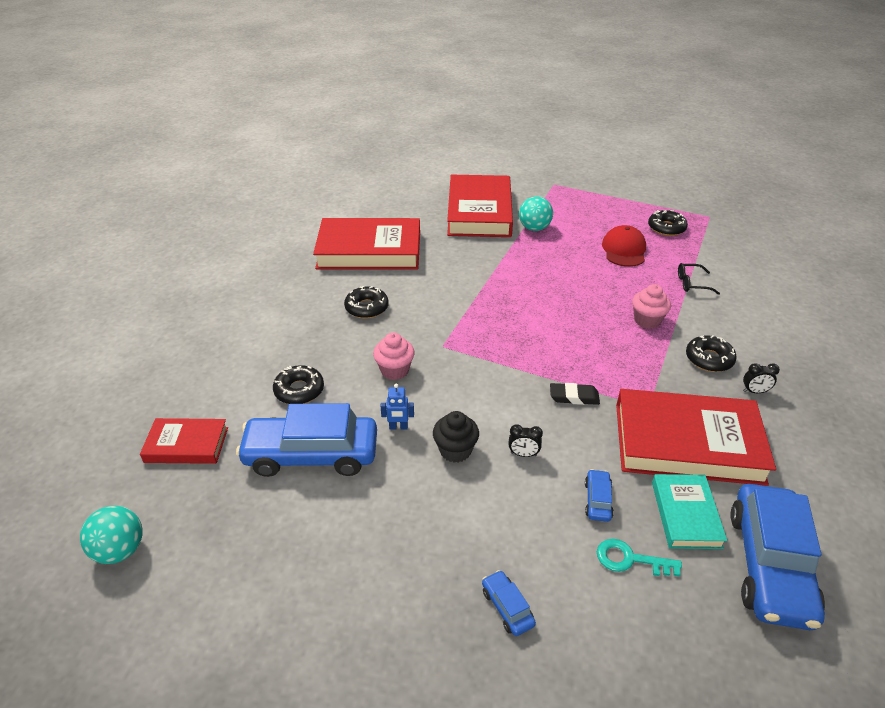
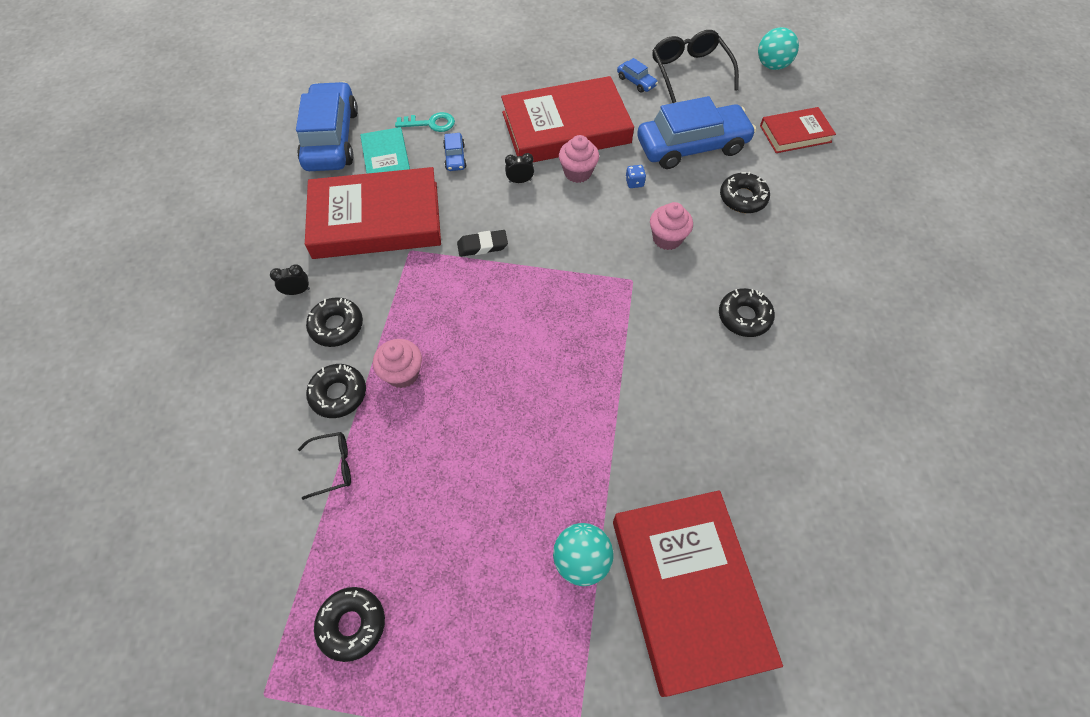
camera: 165 degrees right, 20 degrees up
(238, 567) = (689, 71): none -> black glasses
(369, 250) = (807, 430): red book -> red book (566, 128)
(398, 427) = (634, 182): blue robot -> blue dice
(455, 450) = (577, 172): black cupcake -> pink cupcake
(507, 607) = (510, 84): blue car -> blue car (636, 81)
(624, 250) = (429, 531): red cap -> none
(696, 317) = (338, 394): none -> black donut

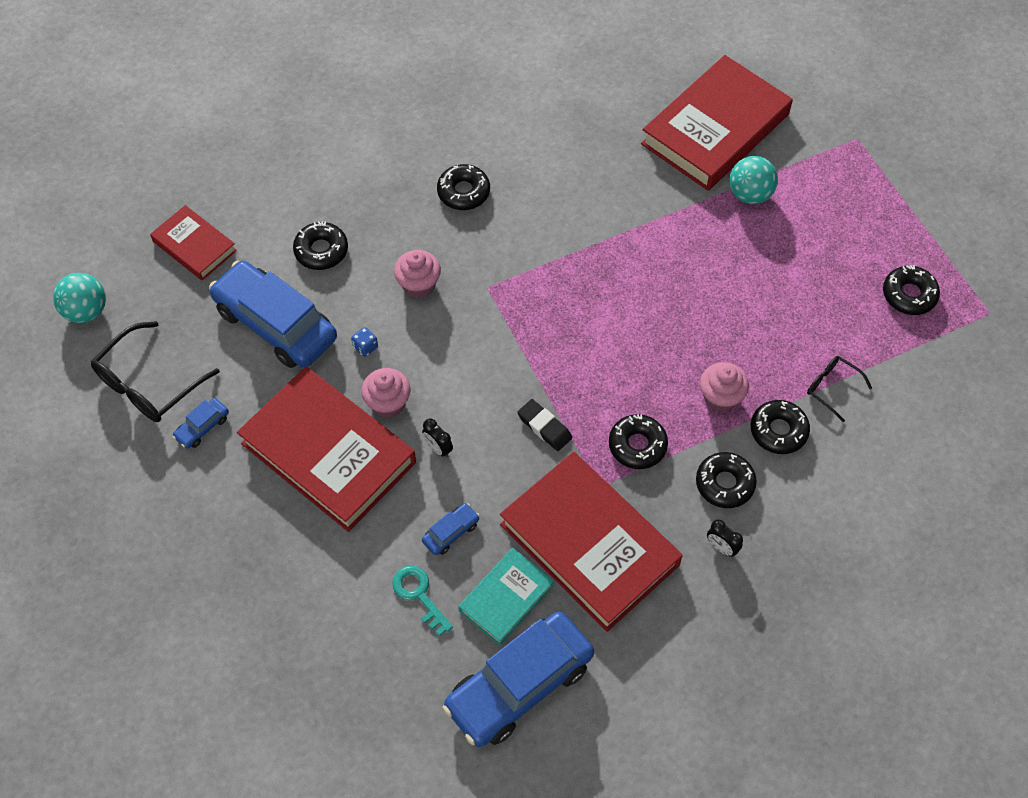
camera: 125 degrees left, 0 degrees up
(417, 291) = (637, 445): none -> black donut
(636, 81) = (202, 427): blue car -> blue car turned 150 degrees counterclockwise

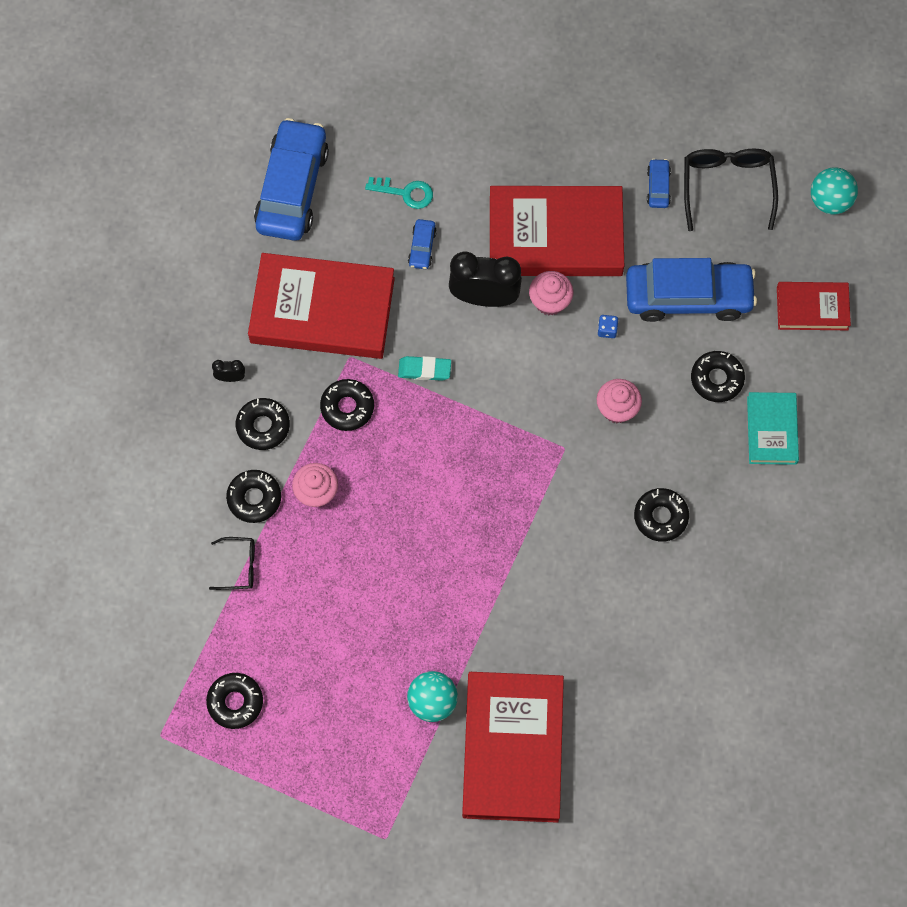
camera: 140 degrees right, 10 degrees up
(438, 448) = (484, 297): black clock -> black clock, size x2.27
(506, 598) = (347, 233): turquoise book -> turquoise book (772, 430)
(544, 427) = (424, 370): black eraser -> turquoise eraser

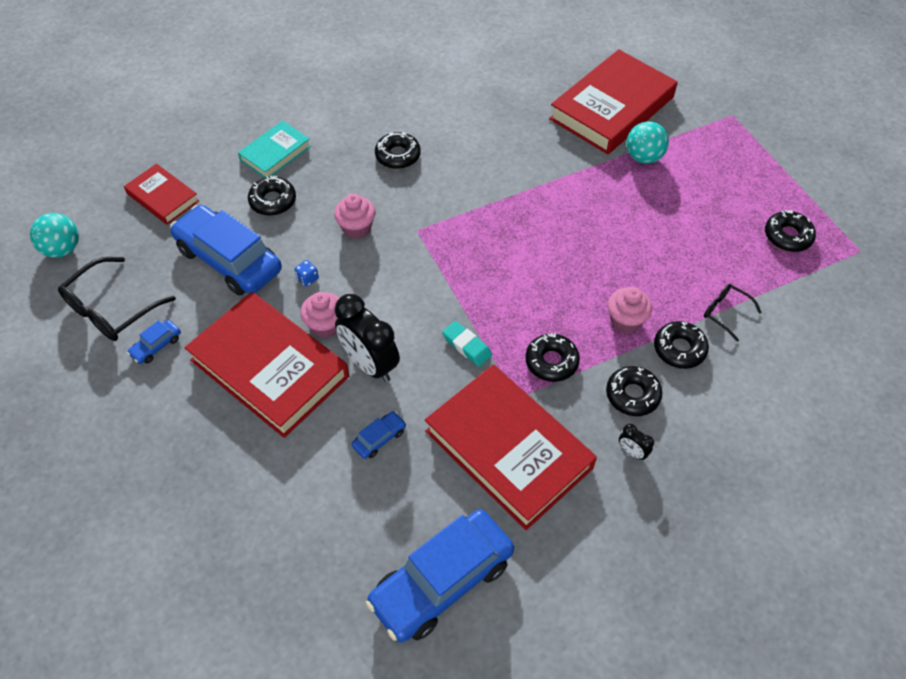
camera: 140 degrees left, 15 degrees down
(405, 193) = (348, 496): turquoise key -> none

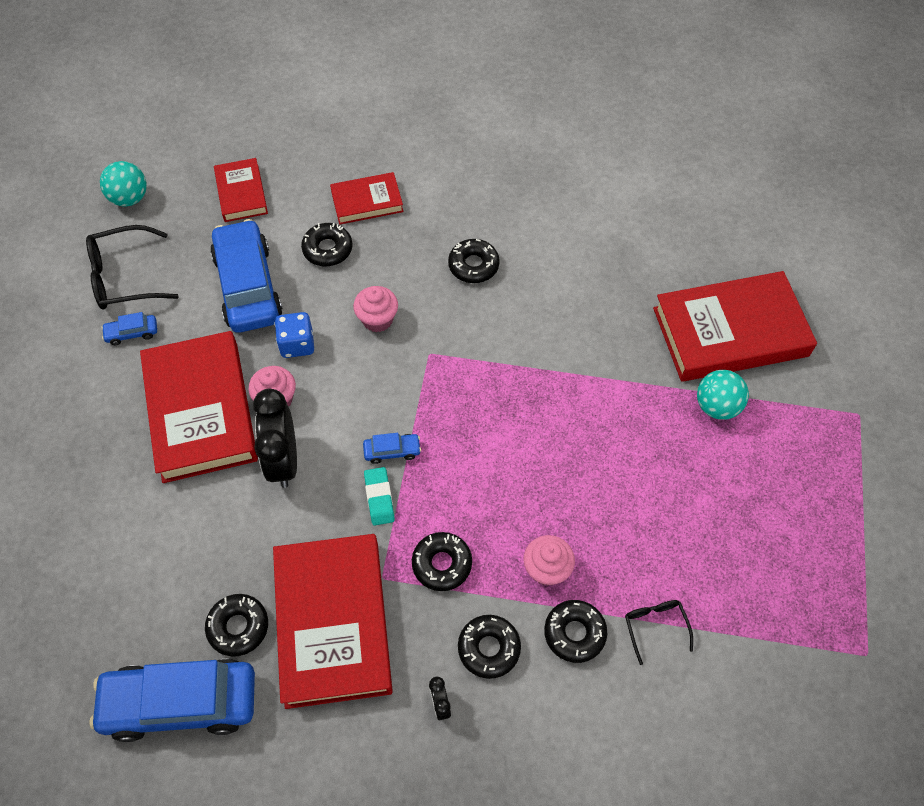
camera: 35 degrees right, 5 degrees up
(275, 153) = (367, 201): turquoise book -> red book
(307, 278) = (297, 344): blue dice -> blue dice, size x1.80
(379, 438) = (236, 536): blue car -> blue car (392, 451)
(787, 236) = (798, 587): black donut -> black donut (238, 627)

